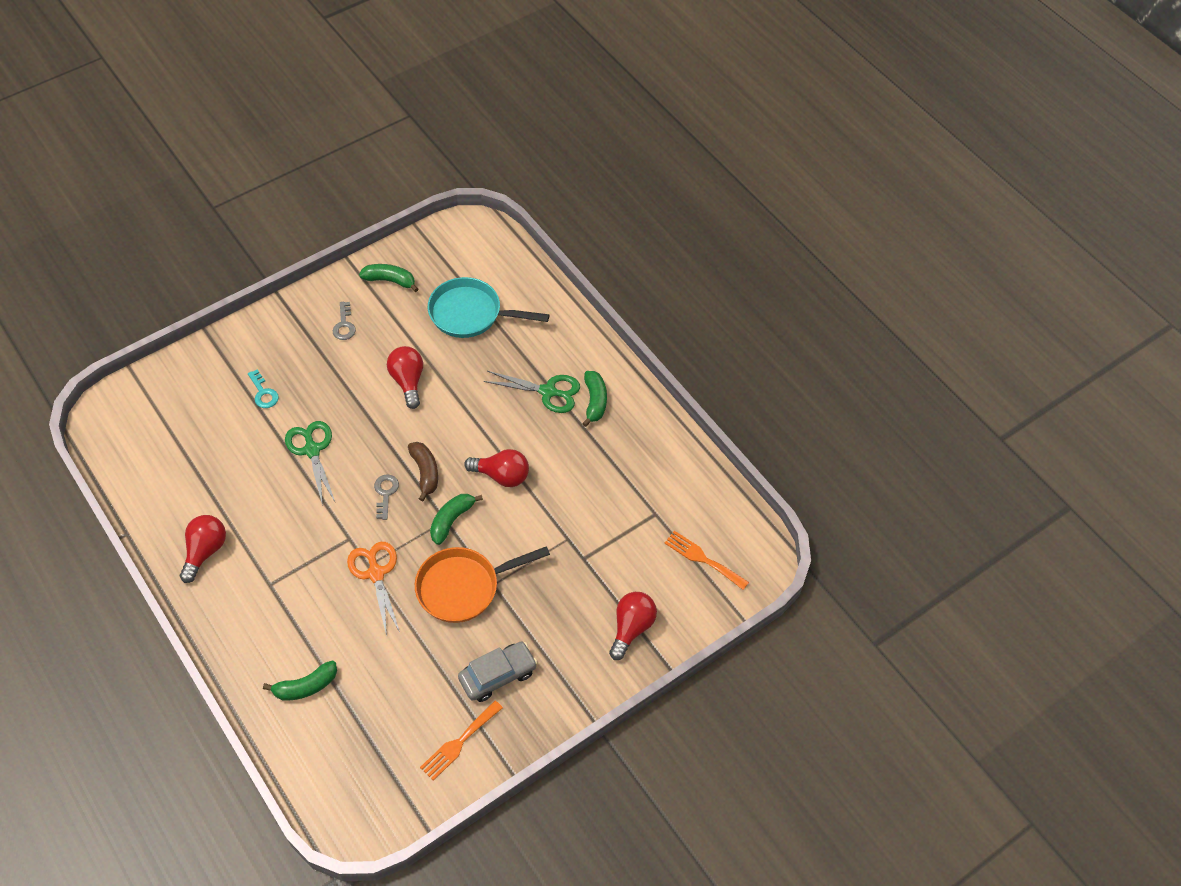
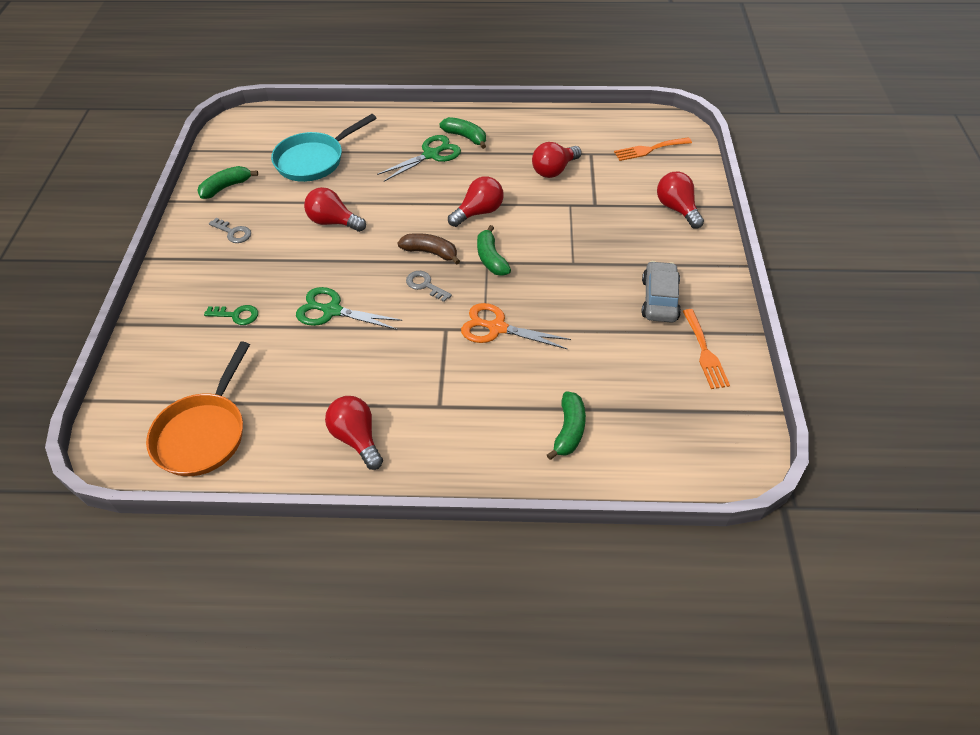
camera: 50 degrees left, 5 degrees down
(263, 393) = (237, 315): turquoise key -> green key
(463, 587) = (560, 281): orange pan -> orange pan (204, 433)
(605, 498) = (554, 170): none -> red light bulb

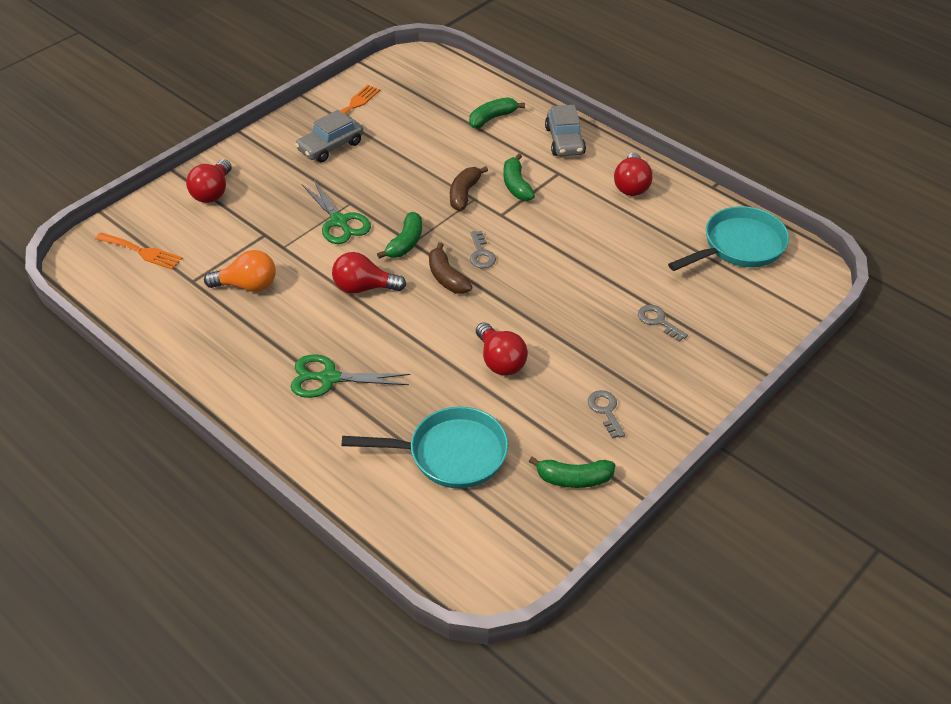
camera: 140 degrees left, 5 degrees down
(204, 433) = (739, 246): orange pan -> turquoise pan
(237, 315) = (658, 321): green key -> grey key
(332, 311) = (575, 278): green scissors -> green scissors (339, 222)
(465, 137) = (270, 377): green banana -> green banana (516, 185)
(470, 451) = (564, 141): none -> grey car
(497, 328) = (464, 194): orange scissors -> brown banana
(554, 170) = (247, 285): red light bulb -> orange light bulb

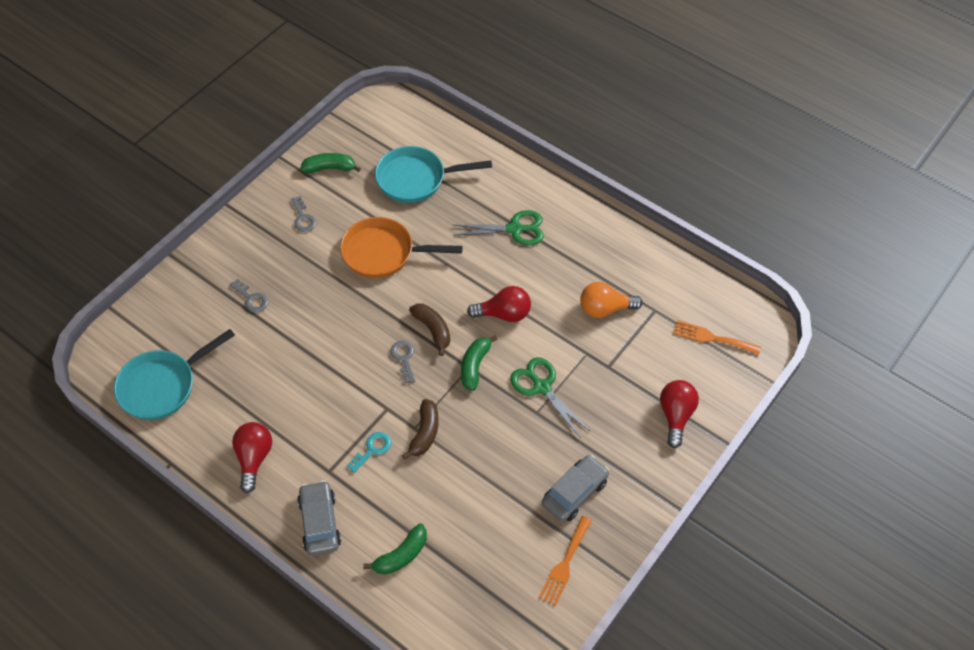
camera: 175 degrees right, 10 degrees up
(500, 361) = (383, 253): red light bulb -> orange pan
(516, 185) = (372, 449): green banana -> turquoise key

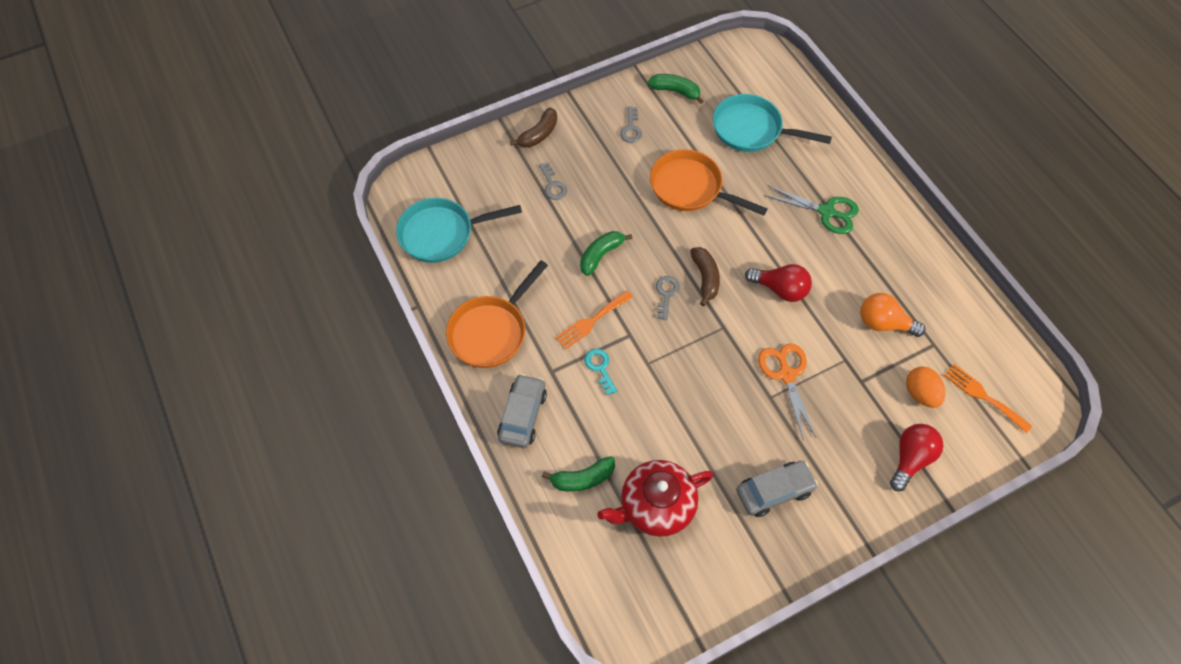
camera: 25 degrees right, 5 degrees up
(254, 458) = (491, 331): red light bulb -> orange pan
(372, 449) = (600, 368): turquoise key -> turquoise key turned 90 degrees counterclockwise
(425, 433) = (655, 372): brown banana -> brown banana (539, 134)
(475, 366) = (730, 328): green banana -> green banana (601, 255)
(478, 550) = (656, 505): none -> red teapot
(541, 387) = (786, 375): green scissors -> orange scissors
(565, 564) = (734, 556): orange fork -> orange fork (591, 321)
(661, 357) = (920, 393): none -> orange egg

